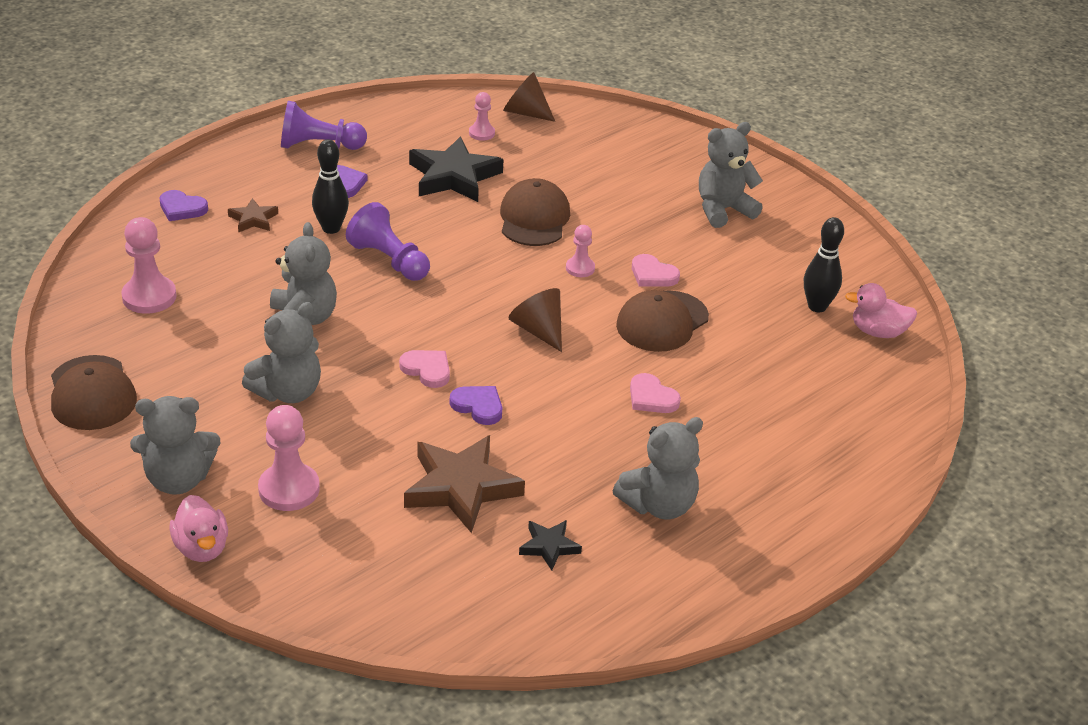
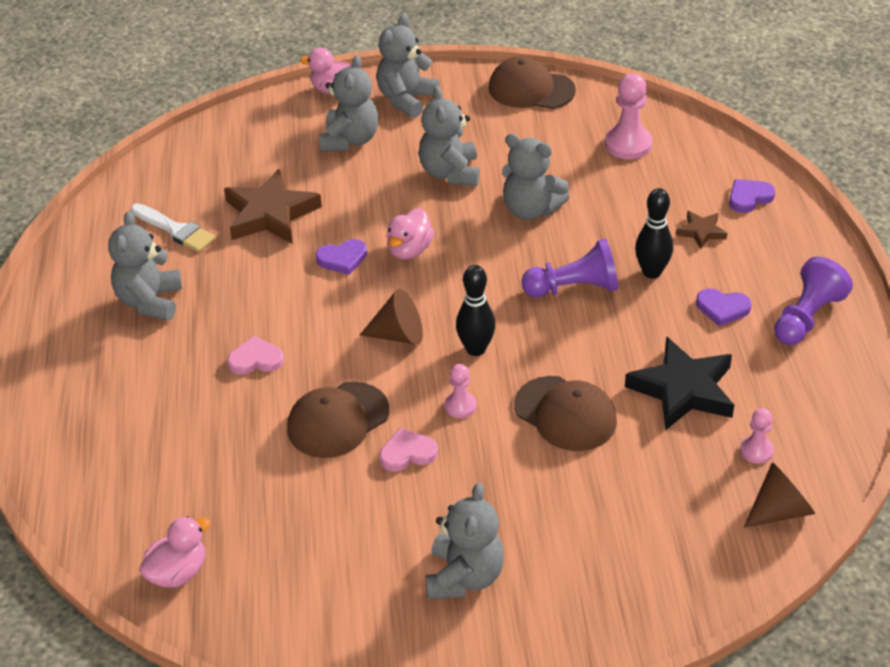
camera: 130 degrees right, 5 degrees up
(289, 489) = (350, 140): pink pawn -> grey teddy bear
(427, 370) = (409, 250): pink heart -> pink duck
(549, 546) = (175, 230): black star -> white brush
(662, 322) = (337, 420): brown cap -> brown cap turned 120 degrees counterclockwise
(817, 306) = (254, 550): black bowling pin -> black bowling pin (476, 349)

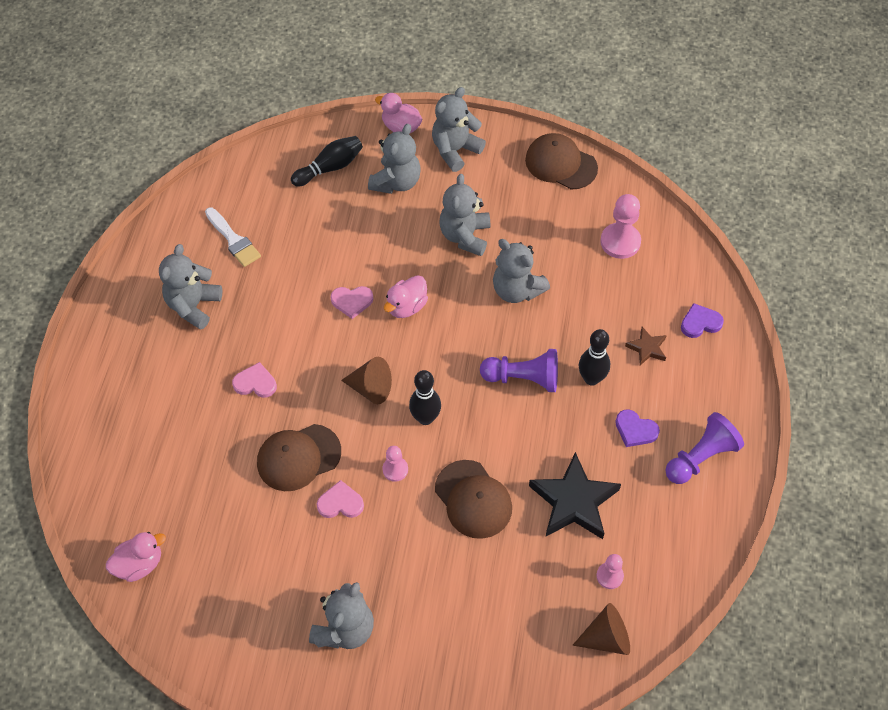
camera: 15 degrees right, 15 degrees up
(266, 142) = (330, 168): none -> black bowling pin
(270, 214) = (310, 243): brown star -> none
(342, 259) = (352, 301): purple heart -> pink heart

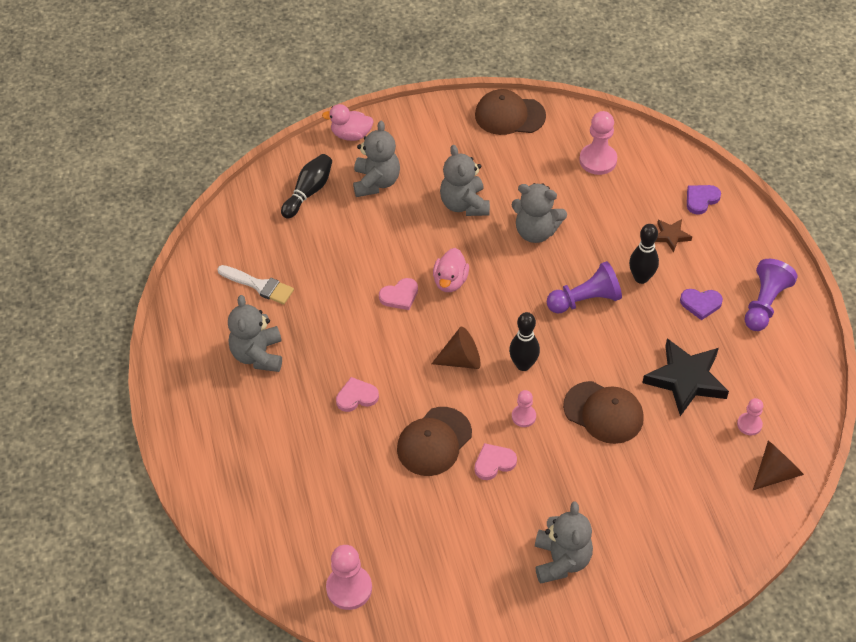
camera: 25 degrees left, 5 degrees down
(140, 564) = (349, 588): pink duck -> pink pawn
(455, 150) = (411, 137): grey teddy bear -> none

